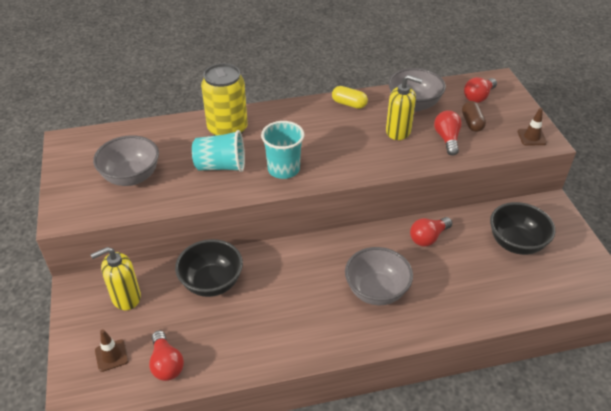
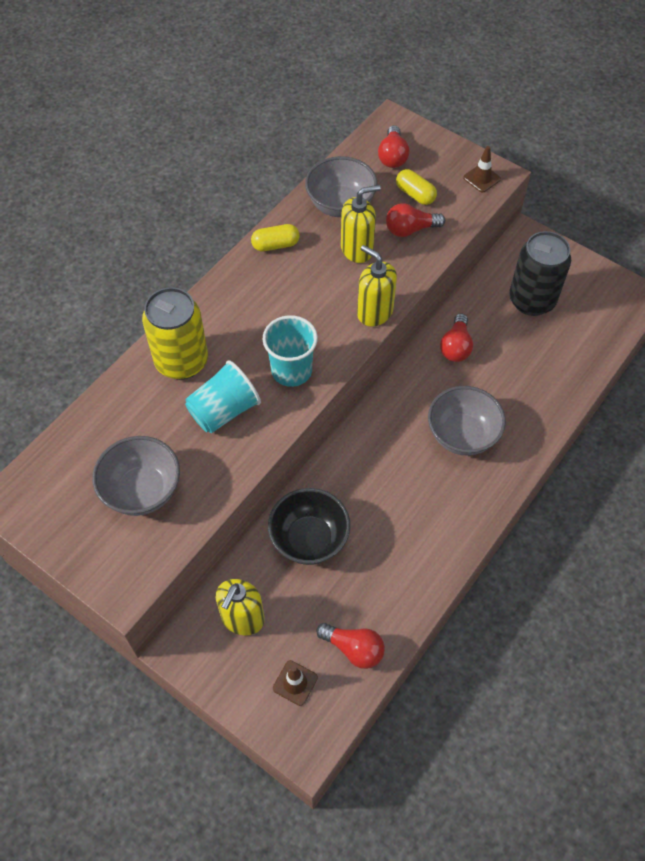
camera: 40 degrees left, 15 degrees up
(371, 169) = (374, 312): none -> yellow soap dispenser
(447, 139) = (410, 229): red light bulb -> red light bulb turned 60 degrees counterclockwise
(472, 123) = (415, 194): brown capsule -> yellow capsule
(516, 243) = (531, 300): black bowl -> black can

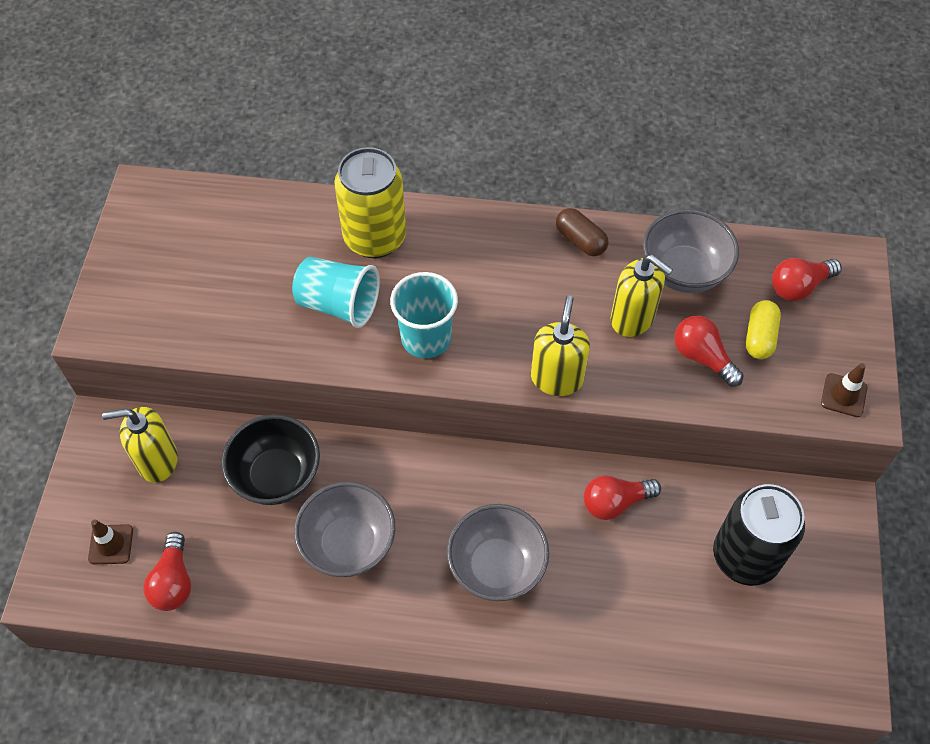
camera: 60 degrees right, 0 degrees up
(142, 491) = (208, 286): grey bowl -> grey bowl (348, 544)
(275, 245) = (580, 240): yellow capsule -> brown capsule

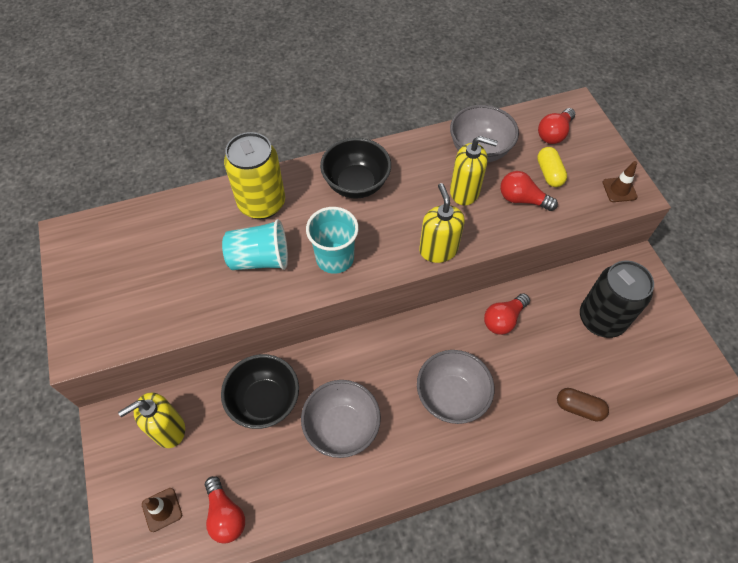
camera: 25 degrees left, 0 degrees up
(500, 256) = (356, 184): none -> black bowl
(580, 240) = (403, 154): brown capsule -> brown capsule (579, 408)

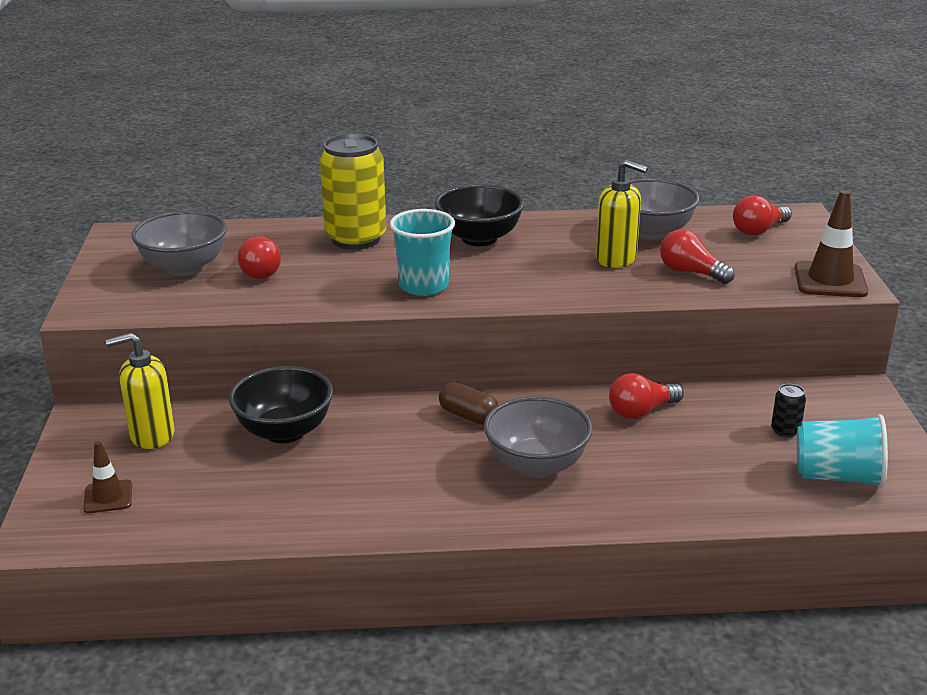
camera: 15 degrees right, 30 degrees down
(225, 515) = (184, 515): red light bulb -> red light bulb (260, 271)
(260, 259) = (331, 276): turquoise cup -> turquoise cup (838, 476)
(342, 427) = (374, 468): grey bowl -> grey bowl (184, 267)
(438, 250) = (559, 295): yellow soap dispenser -> none
(549, 173) = (737, 258): yellow capsule -> none
(579, 408) = (718, 502): brown capsule -> brown capsule (468, 416)
(601, 319) = (785, 431): black can -> black can, size x0.41
(619, 190) = (830, 280): brown traffic cone -> brown traffic cone, size x1.67

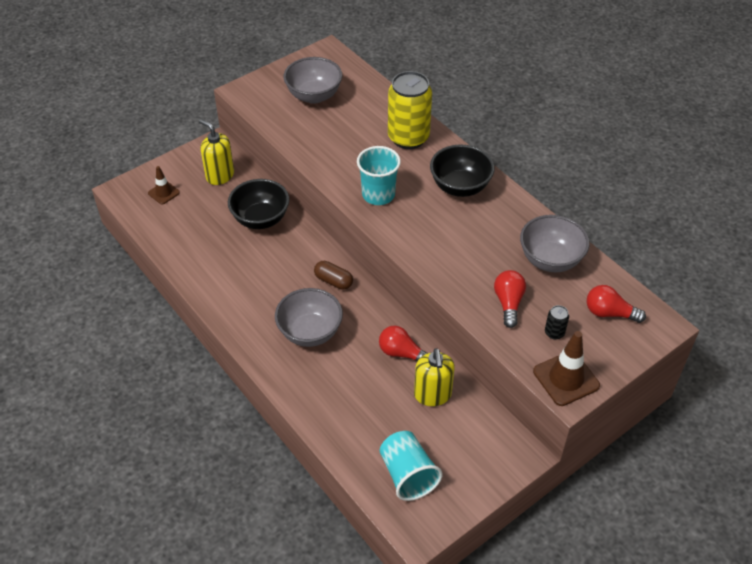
camera: 55 degrees right, 20 degrees up
(260, 271) = (336, 124): red light bulb -> none
(468, 416) = (333, 281): brown capsule -> brown capsule turned 60 degrees counterclockwise
(616, 259) = (493, 260): yellow soap dispenser -> yellow soap dispenser (432, 395)
(785, 431) = (438, 431): black can -> black can (554, 333)

